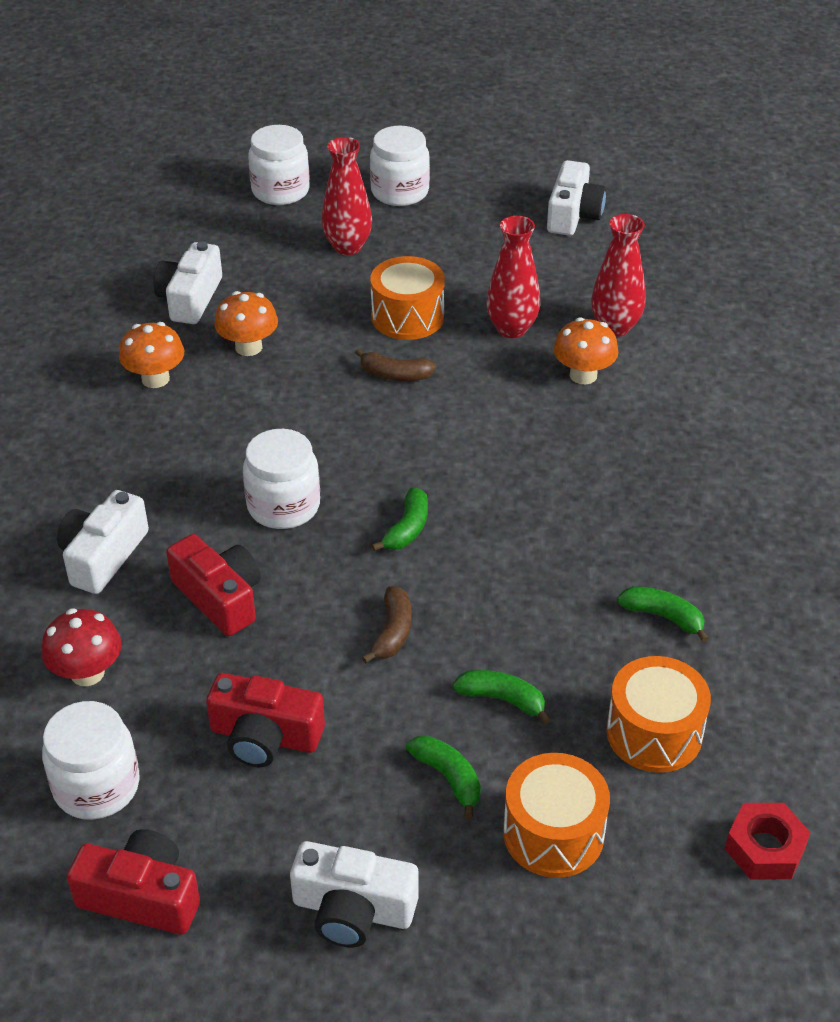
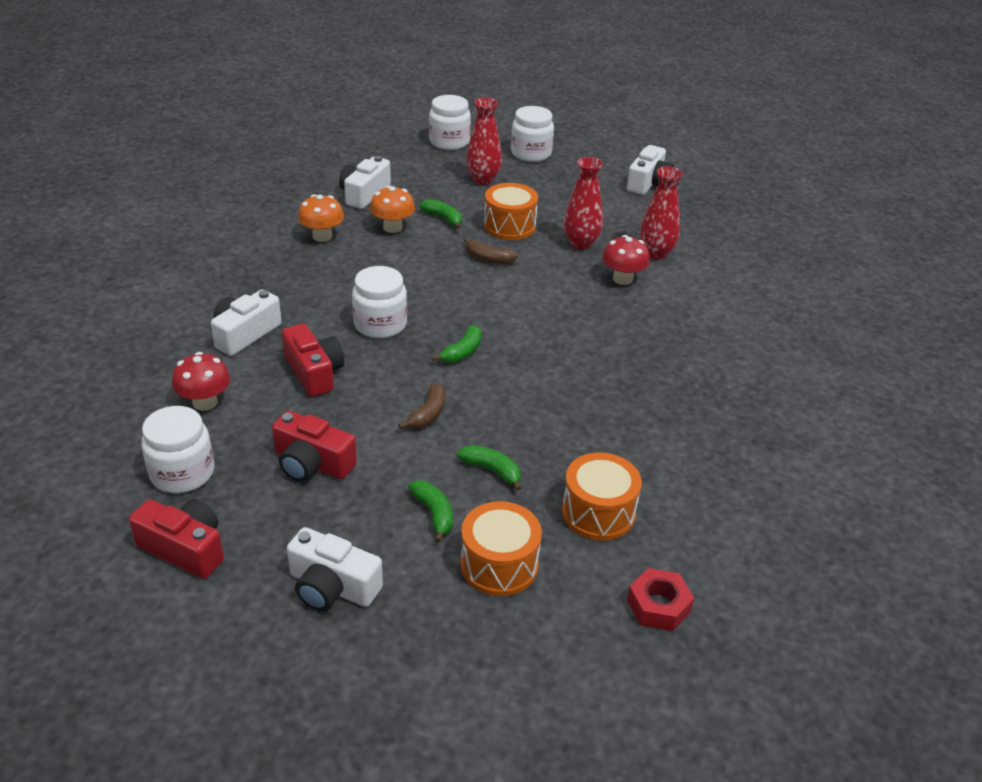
camera: 10 degrees right, 5 degrees down
(583, 375) = (623, 279): orange mushroom -> red mushroom
(663, 616) = (630, 438): green banana -> green banana (443, 218)

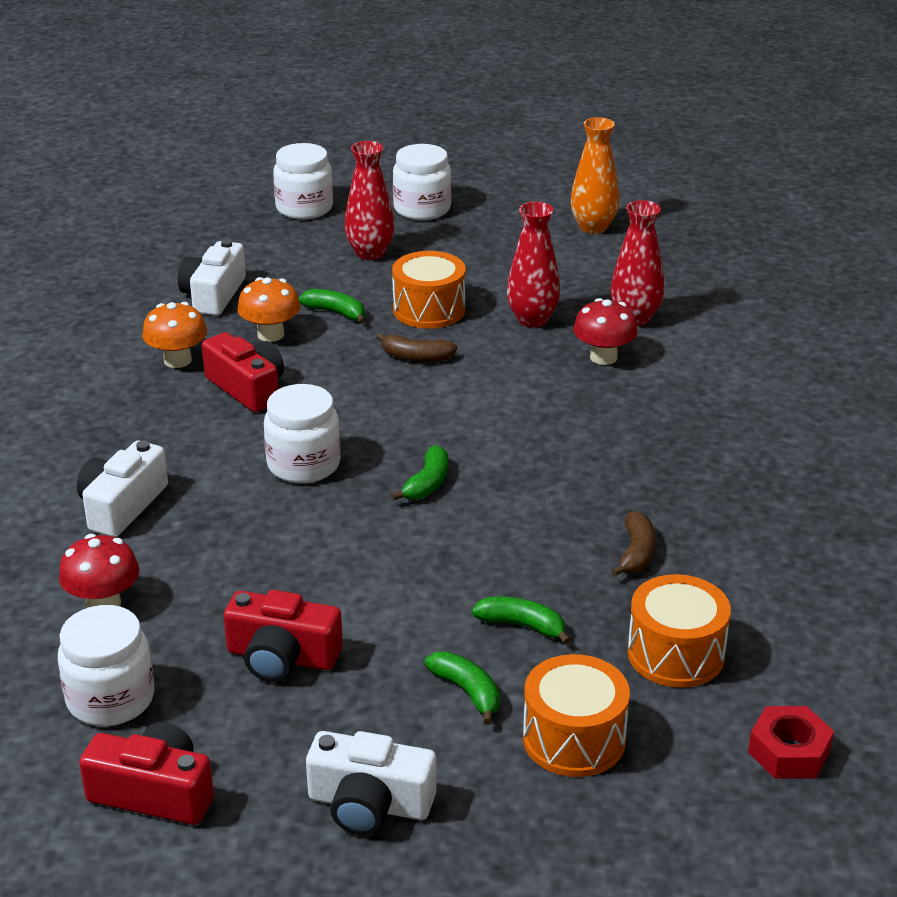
camera: 10 degrees left, 5 degrees down
(314, 372) = (238, 541): red camera -> red camera (247, 388)
(428, 414) = (412, 569): brown banana -> brown banana (636, 553)
(648, 183) = (593, 227): white camera -> orange vase

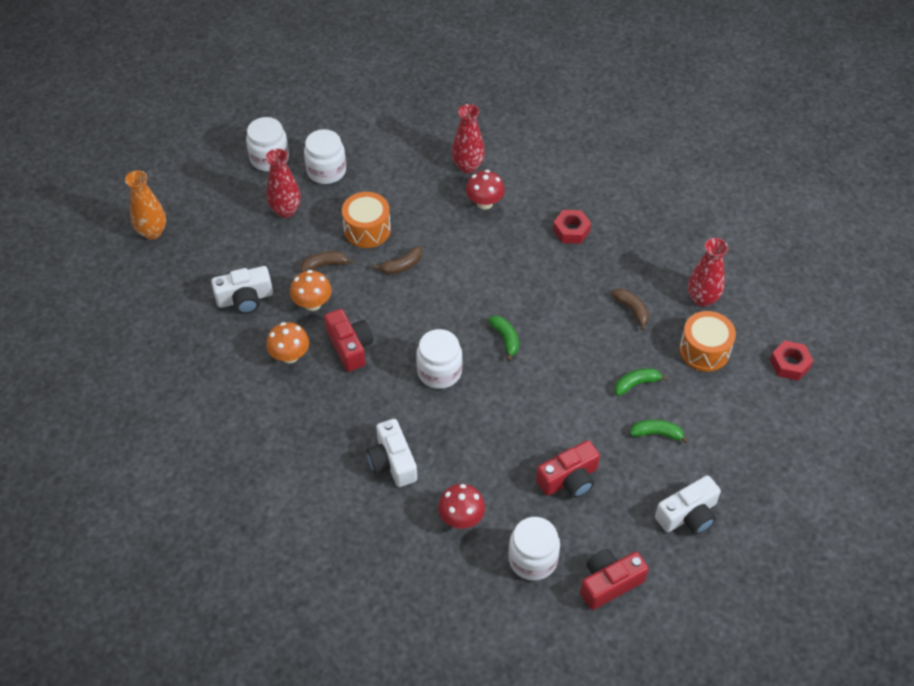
camera: 45 degrees left, 20 degrees up
(213, 295) = (245, 298): white camera -> white camera turned 75 degrees counterclockwise
(247, 388) = (350, 346): red camera -> red camera turned 60 degrees clockwise
(304, 208) = (205, 201): white jar -> white jar (326, 171)
(336, 313) = (324, 265): green banana -> brown banana
(532, 319) = (423, 201): red vase -> red vase (702, 299)
(574, 739) = (718, 422): orange drum -> none
(593, 227) = (373, 114): orange vase -> orange vase (152, 232)
(675, 437) = (571, 230): none -> red nut

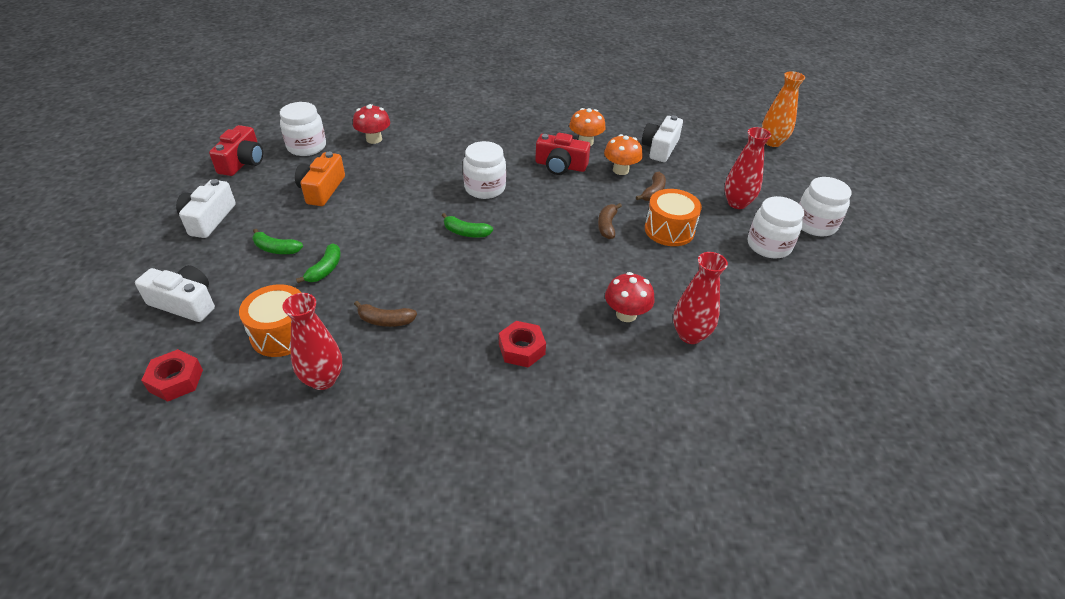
camera: 130 degrees right, 10 degrees down
(392, 462) = (449, 137): white camera -> white camera (185, 303)
(569, 479) = (322, 189): red camera -> orange camera
(656, 433) = (276, 249): green banana -> green banana turned 60 degrees clockwise

